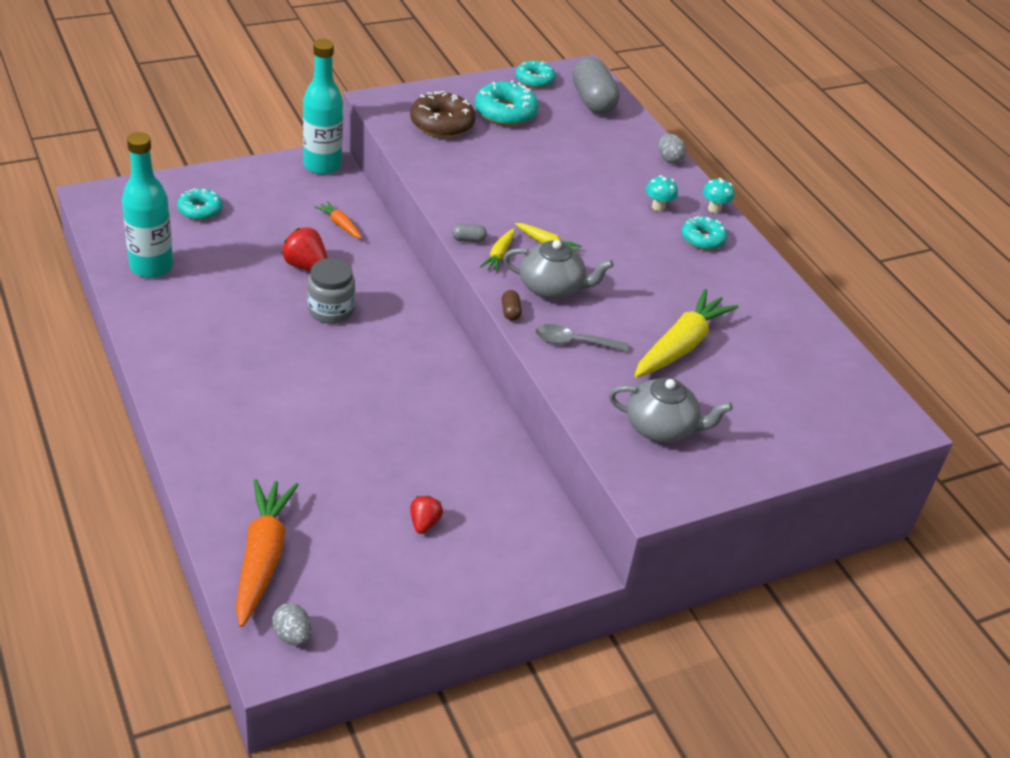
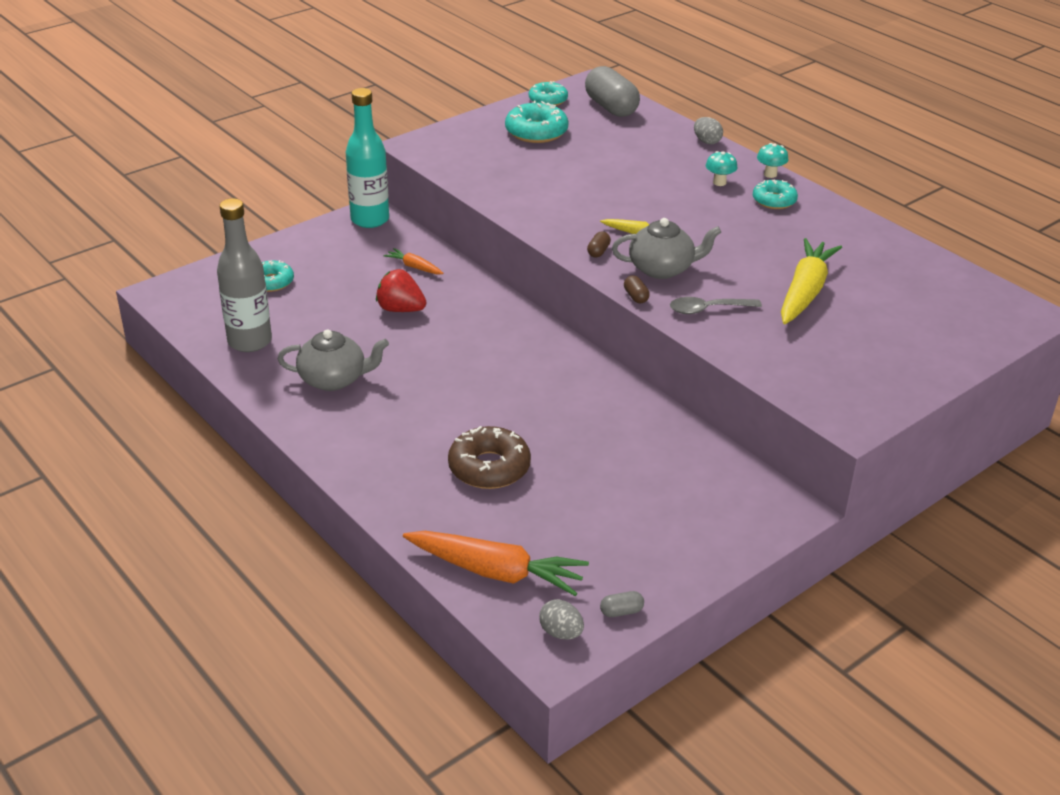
camera: 10 degrees left, 5 degrees down
(151, 267) = (250, 341): turquoise bottle -> grey bottle
(262, 557) = (495, 572): orange carrot -> orange carrot turned 120 degrees clockwise
(331, 310) = (445, 343): grey jar -> none
(424, 523) = (632, 505): red strawberry -> none
(442, 124) = (483, 153): brown donut -> brown donut (489, 467)
(468, 239) = (562, 244): grey capsule -> grey capsule (621, 611)
(499, 255) = (598, 251): yellow carrot -> brown capsule
(661, 428) = (826, 363): grey teapot -> grey teapot (334, 379)

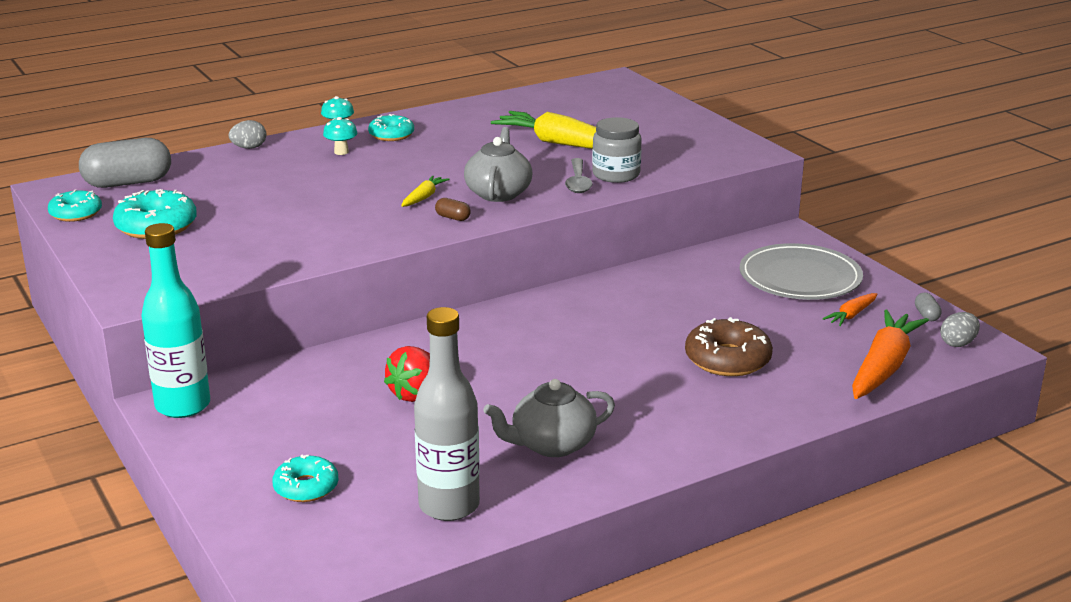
camera: 80 degrees left, 10 degrees down
(334, 379) = (552, 444): grey teapot -> grey teapot turned 120 degrees counterclockwise
(414, 267) = (322, 380): orange carrot -> orange carrot (851, 315)
(636, 297) = (546, 209): brown capsule -> none
(680, 515) = (800, 278): none -> grey plate
(738, 330) = (616, 174): none -> grey jar

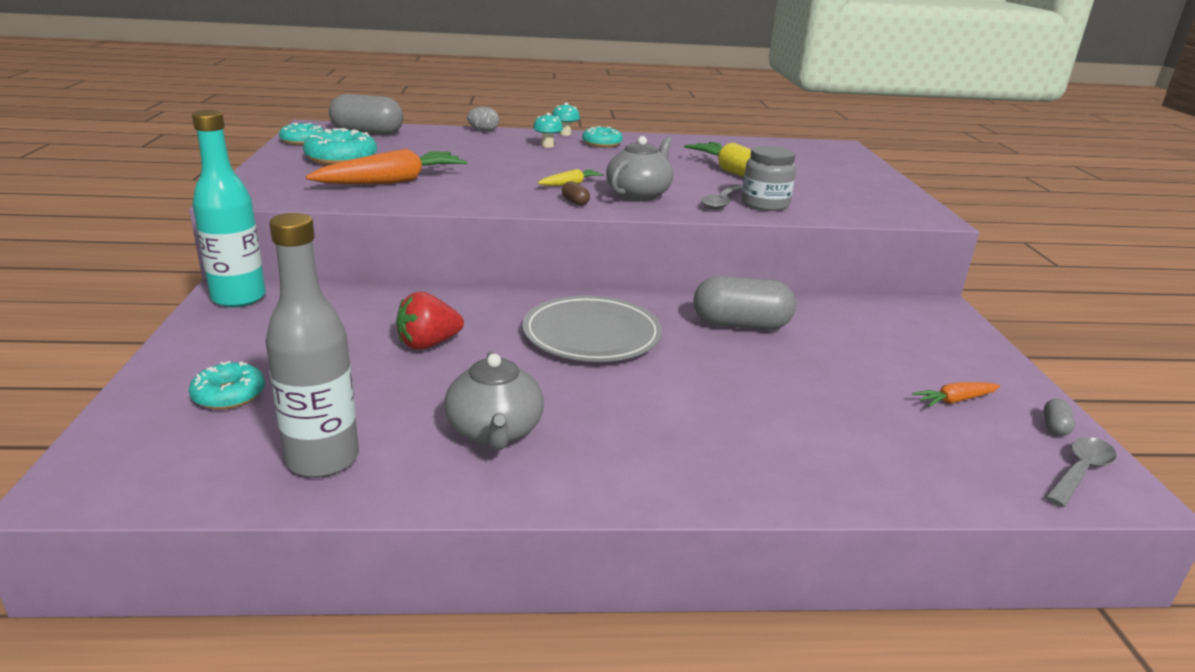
camera: 25 degrees right, 0 degrees up
(552, 444) = (494, 432): grey teapot -> grey teapot turned 105 degrees counterclockwise
(651, 298) = (741, 325): none -> grey capsule
(727, 359) = (768, 404): brown donut -> none
(800, 278) = (919, 348): grey plate -> grey plate (591, 334)
(883, 367) = (956, 470): orange carrot -> orange carrot (392, 181)
(958, 343) = (1080, 472): grey egg -> grey spoon

